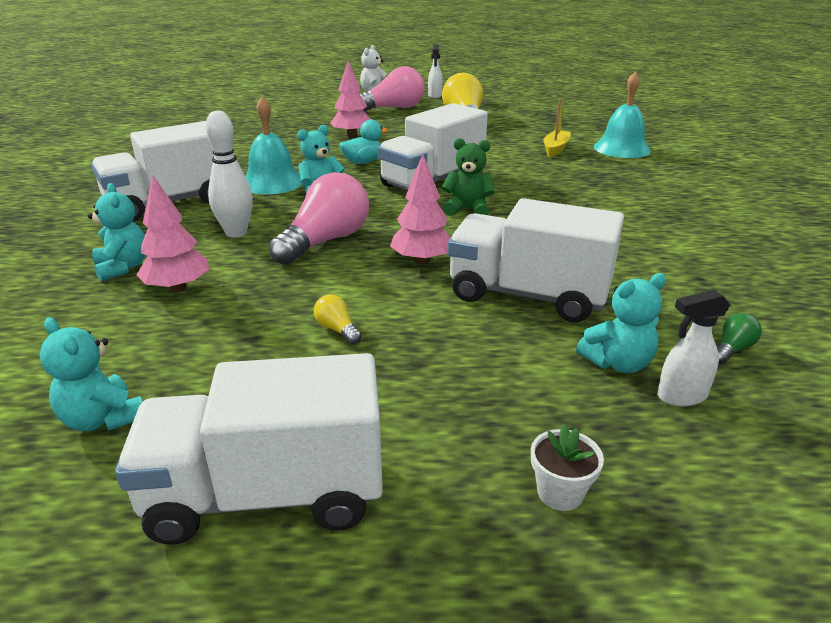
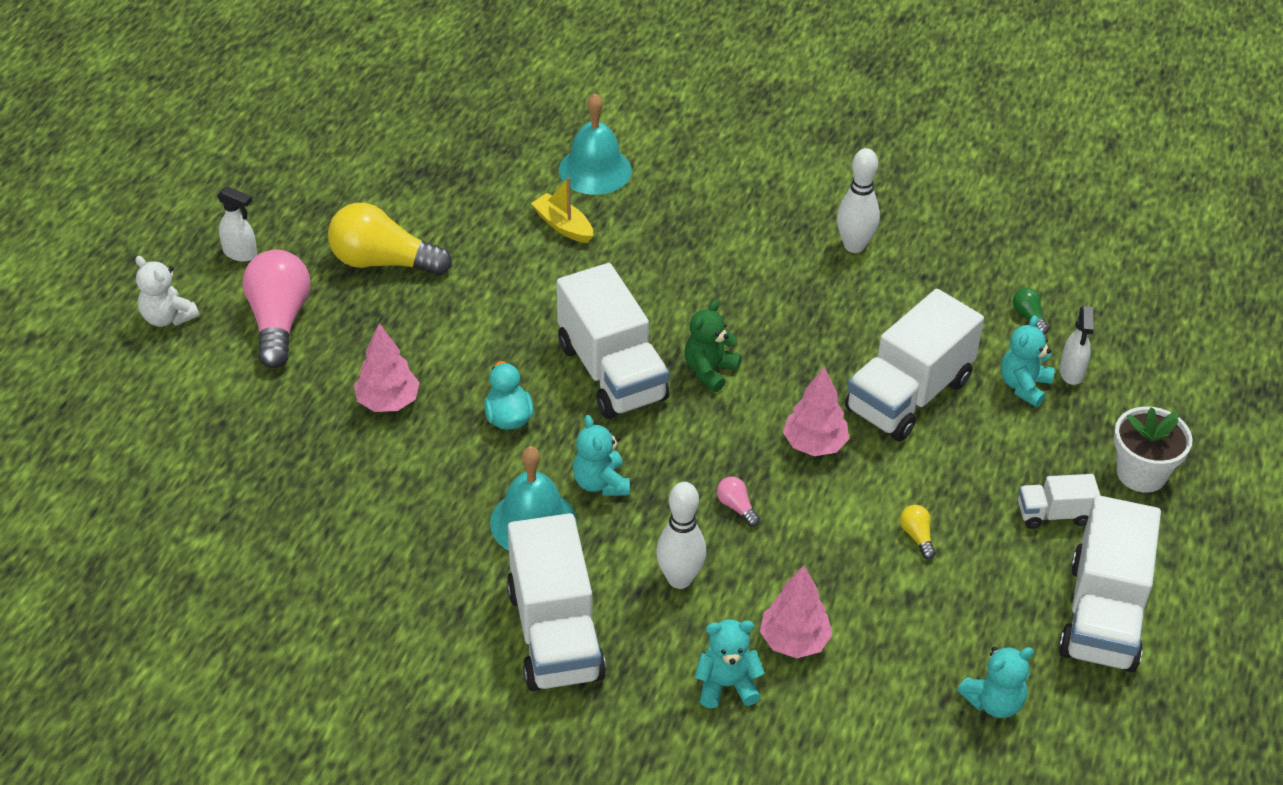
camera: 70 degrees left, 15 degrees up
(325, 241) = (736, 507): pink light bulb -> pink light bulb, size x0.42
(337, 329) = (917, 536): yellow light bulb -> yellow light bulb turned 90 degrees clockwise
(426, 419) = (1054, 514): none -> white truck
(560, 492) = (1141, 473): white flower pot -> white flower pot, size x1.71
(617, 363) = (1024, 386): turquoise teddy bear -> turquoise teddy bear turned 150 degrees counterclockwise
(688, 240) = (854, 246): none -> white bowling pin

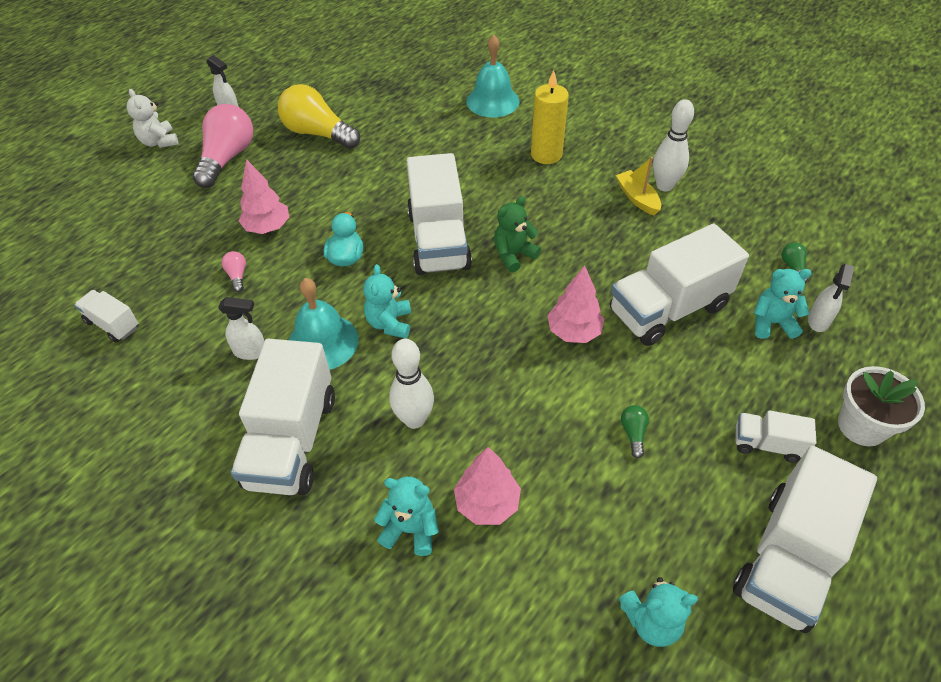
camera: 20 degrees right, 5 degrees up
(262, 562) = (112, 324): none -> white truck
(453, 552) = (251, 352): none -> white spray bottle
(563, 226) = (453, 133): yellow boat -> yellow boat (637, 198)
(695, 233) = (546, 154): none -> yellow candle
(736, 507) = (488, 369): pink light bulb -> pink light bulb (237, 276)
(917, 536) = (633, 433): yellow light bulb -> green light bulb
(1024, 386) = (772, 323): turquoise teddy bear -> turquoise teddy bear turned 45 degrees clockwise

